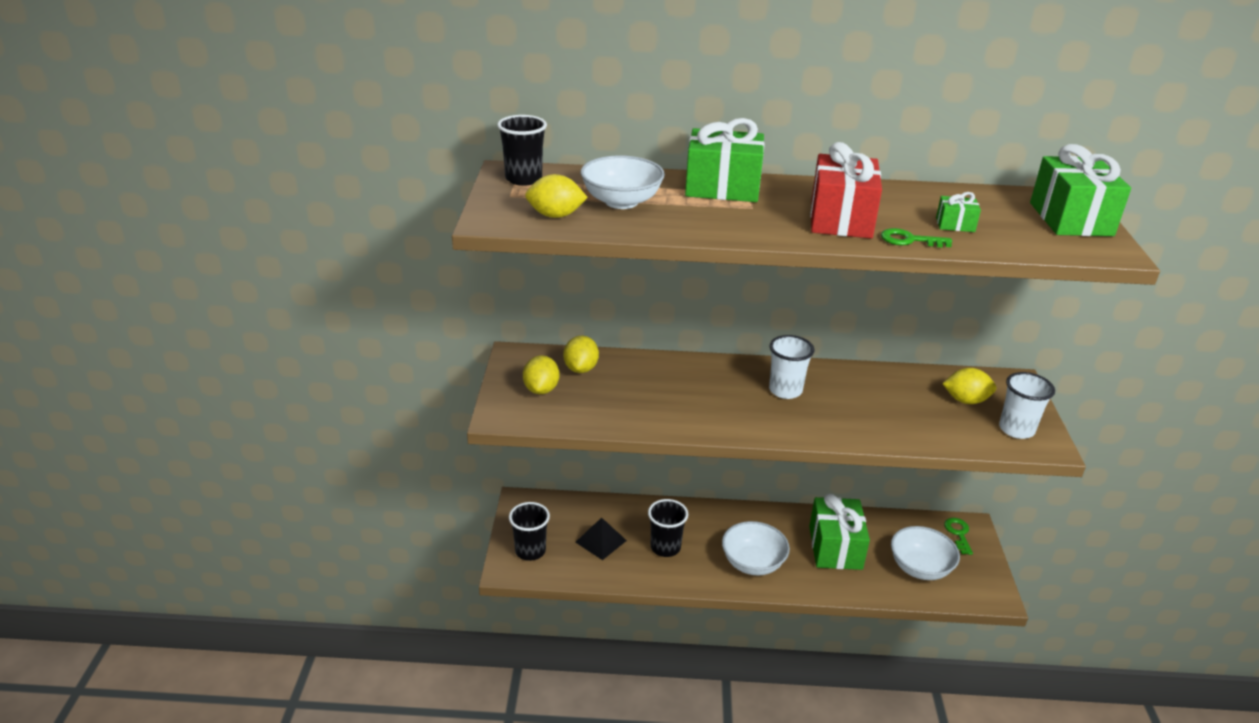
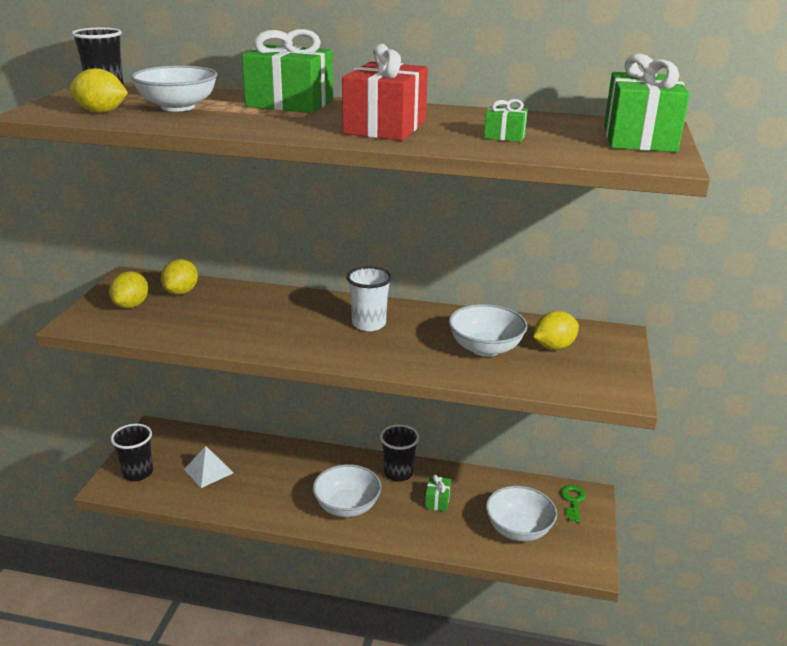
camera: 10 degrees right, 5 degrees down
(600, 541) = (208, 471): black pyramid -> white pyramid
(665, 547) = (267, 483): black cup -> black cup (398, 473)
(835, 547) = (437, 501): green gift -> green gift, size x0.46
(906, 408) = (485, 348): none -> white bowl
(909, 240) = (441, 143): green key -> none
(965, 400) = (553, 347): yellow lemon -> yellow lemon turned 45 degrees counterclockwise
(1016, 429) = (595, 376): white cup -> none

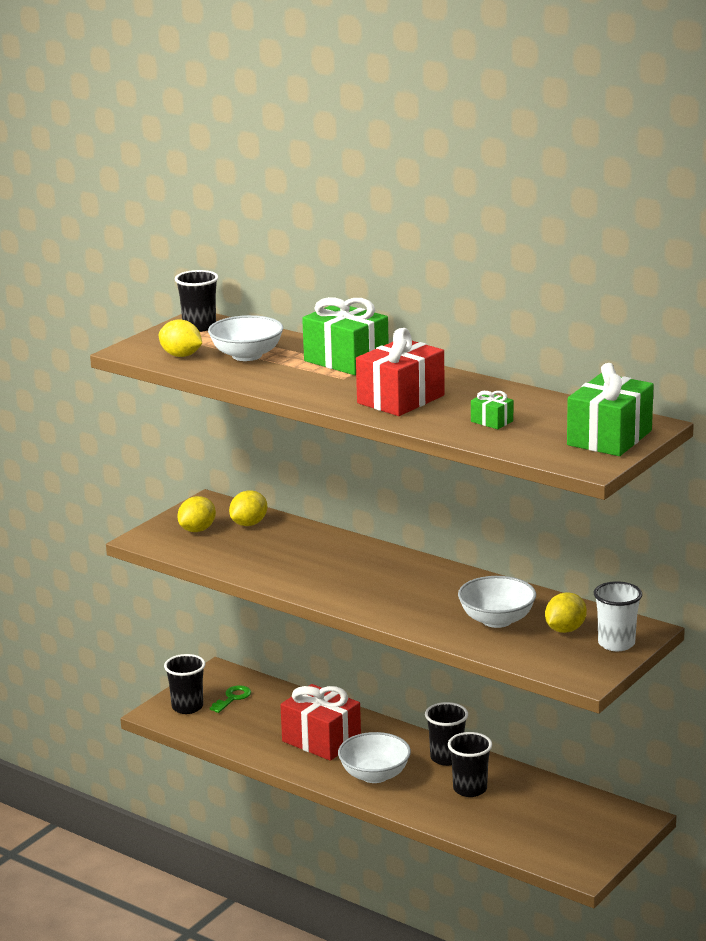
camera: 25 degrees right, 5 degrees down
(208, 471) = (255, 719): white pyramid -> none
(280, 480) = (321, 740): none -> red gift
(369, 324) = (404, 581): white cup -> white cup (616, 644)
(437, 501) = (470, 789): green gift -> black cup
(518, 529) = (535, 829): white bowl -> none
(553, 347) = (565, 630): yellow lemon -> yellow lemon turned 45 degrees counterclockwise
(573, 501) = (615, 818): green key -> green key (233, 698)

